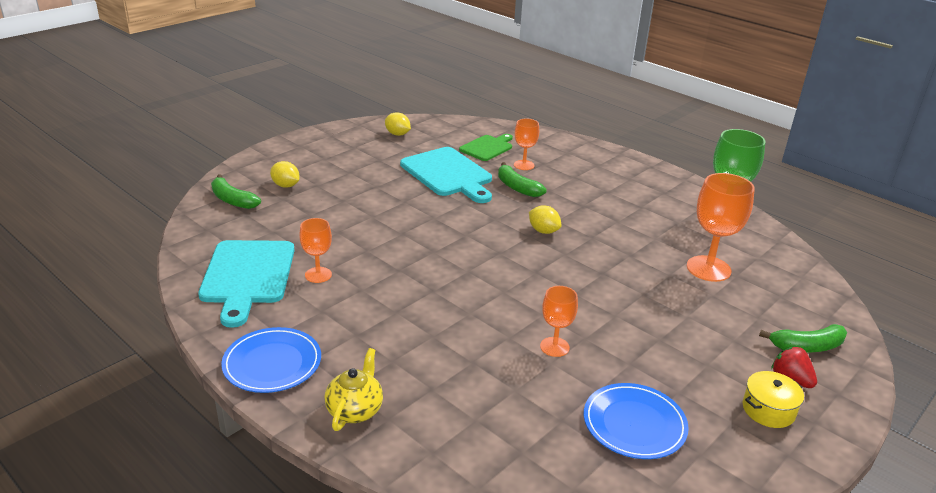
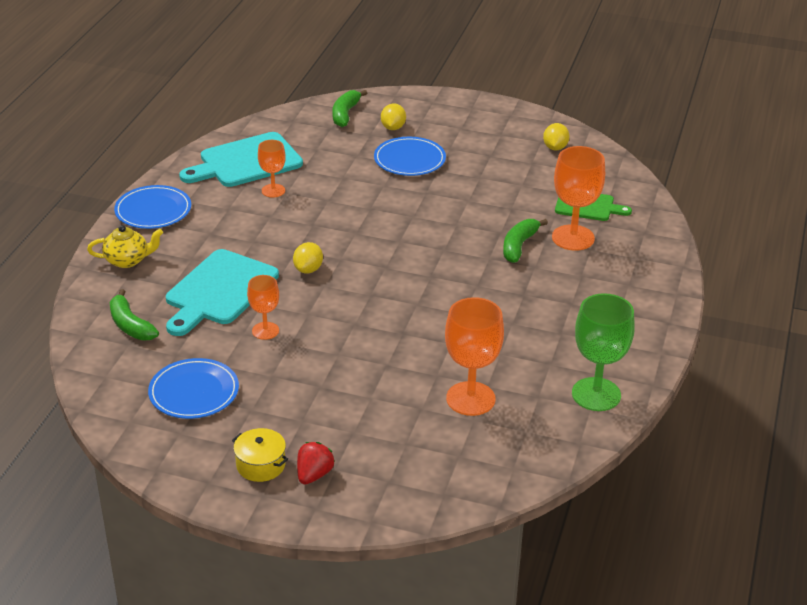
camera: 65 degrees right, 5 degrees up
(346, 193) = (409, 160): none -> blue plate
(448, 174) = (503, 200): turquoise cutting board -> turquoise cutting board (219, 291)
(524, 165) = (573, 238): orange goblet -> orange goblet, size x1.72
(543, 231) = (447, 282): yellow lemon -> yellow lemon (308, 269)
(806, 347) = (378, 481): green banana -> green banana (130, 325)

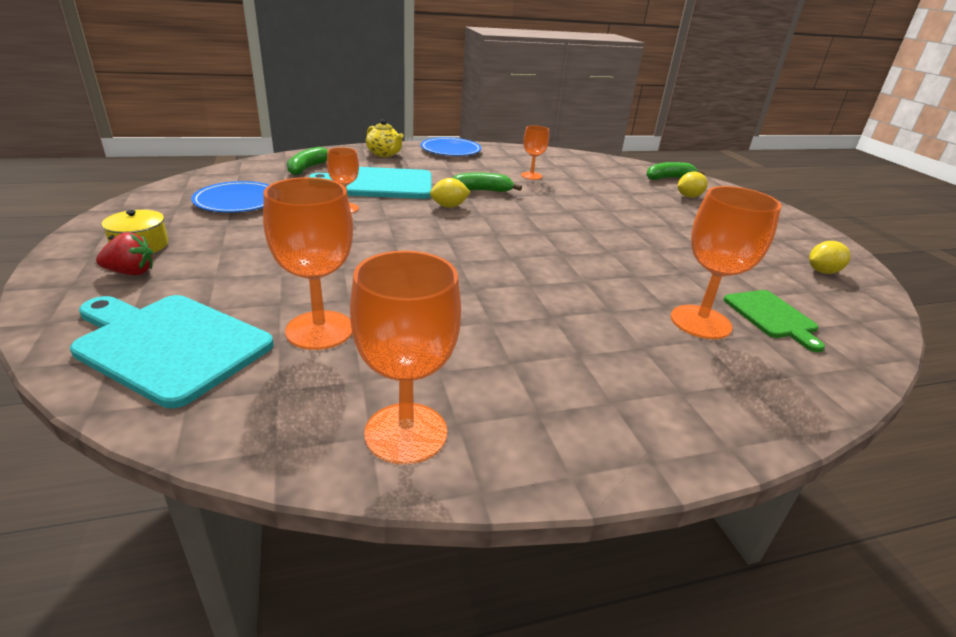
camera: 55 degrees right, 5 degrees down
(246, 162) = (550, 162): turquoise cutting board -> turquoise cutting board (168, 345)
(409, 160) = (661, 211): blue plate -> none
(519, 246) = (631, 292): green banana -> green banana (481, 191)
(596, 394) = (406, 433): green goblet -> orange goblet

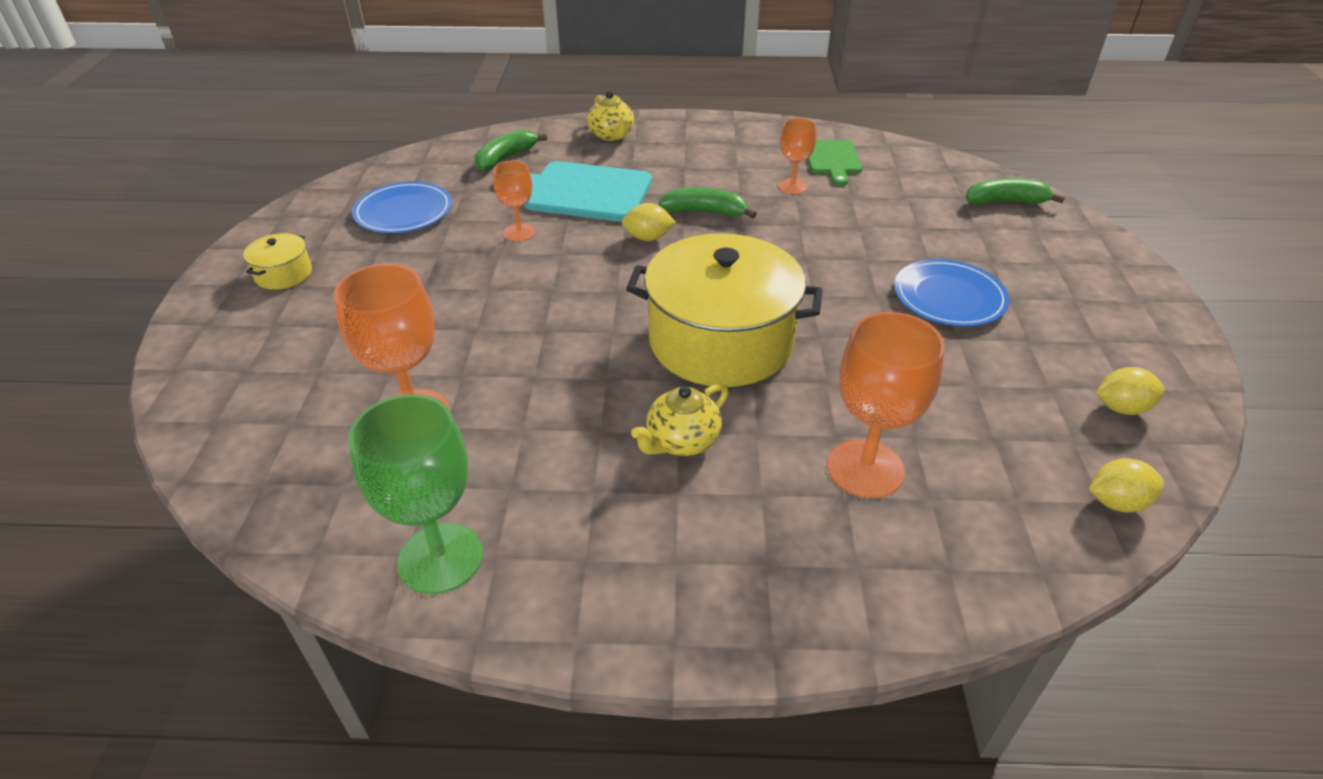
camera: 20 degrees right, 10 degrees up
(131, 272) = (264, 312): red strawberry -> none
(168, 345) = (268, 413): turquoise cutting board -> none
(406, 433) = (440, 558): orange goblet -> green goblet
(450, 150) = (705, 130): blue plate -> blue plate (949, 297)
(544, 259) = (721, 341): none -> yellow pot
(559, 321) = (681, 441): none -> yellow teapot
(688, 196) = (1012, 242): yellow lemon -> yellow lemon (1116, 502)
(772, 317) = (975, 475): green cutting board -> green cutting board (832, 160)

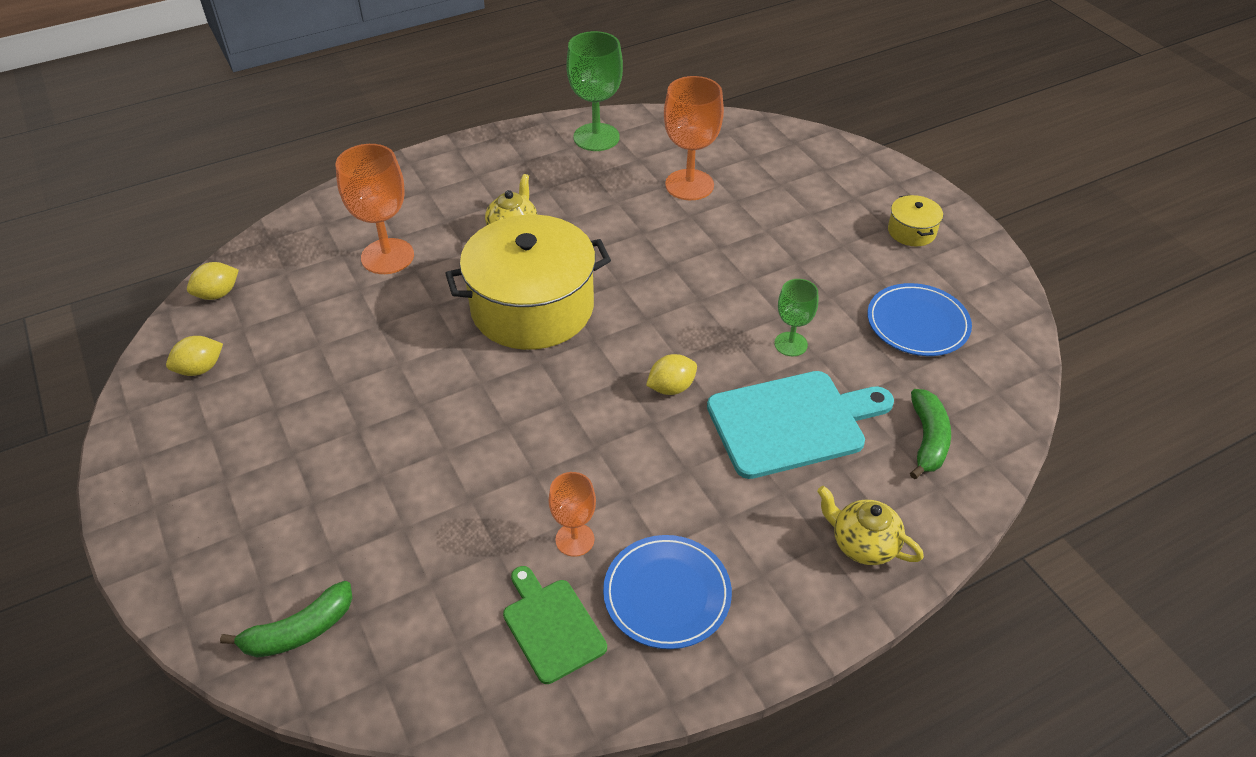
camera: 150 degrees right, 5 degrees up
(519, 232) = (790, 344): orange goblet -> green goblet
(705, 212) = (643, 449): green banana -> none
(949, 297) = (352, 431): blue plate -> blue plate (667, 594)

